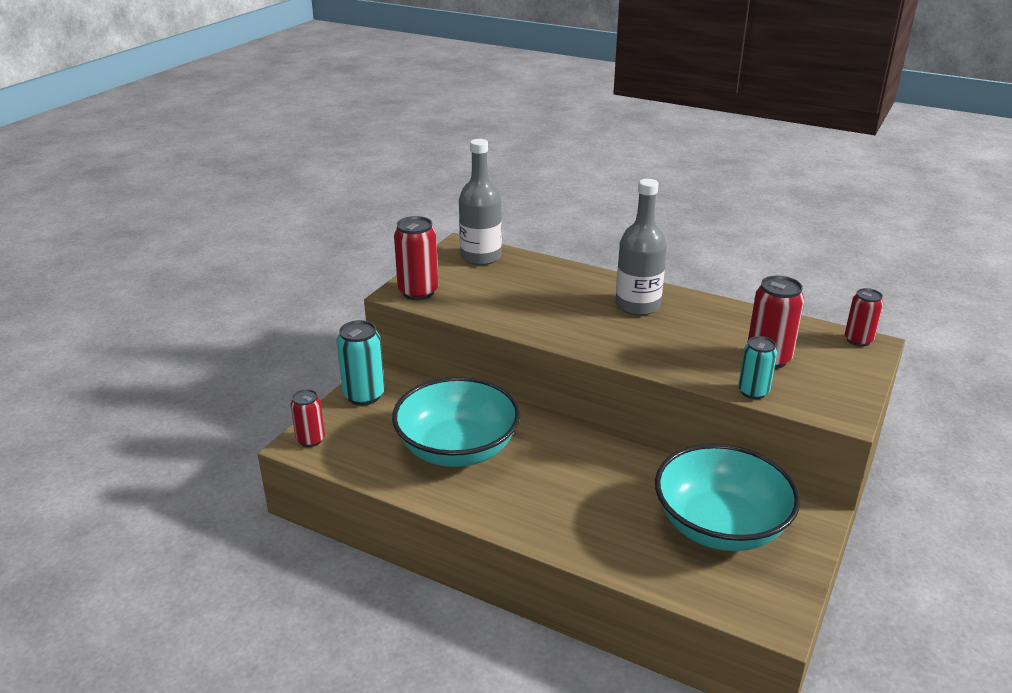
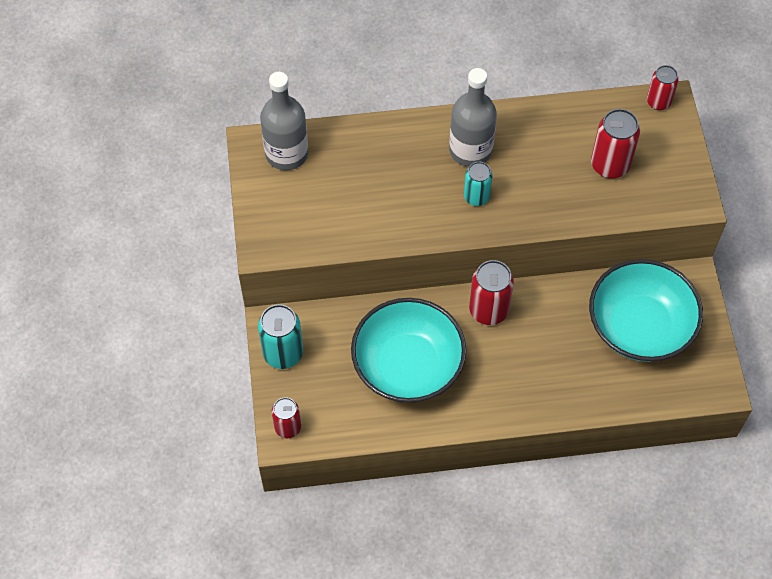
camera: 35 degrees left, 30 degrees up
(418, 292) = (277, 237): red can -> red can (488, 310)
(753, 392) = (623, 212): turquoise can -> turquoise can (476, 197)

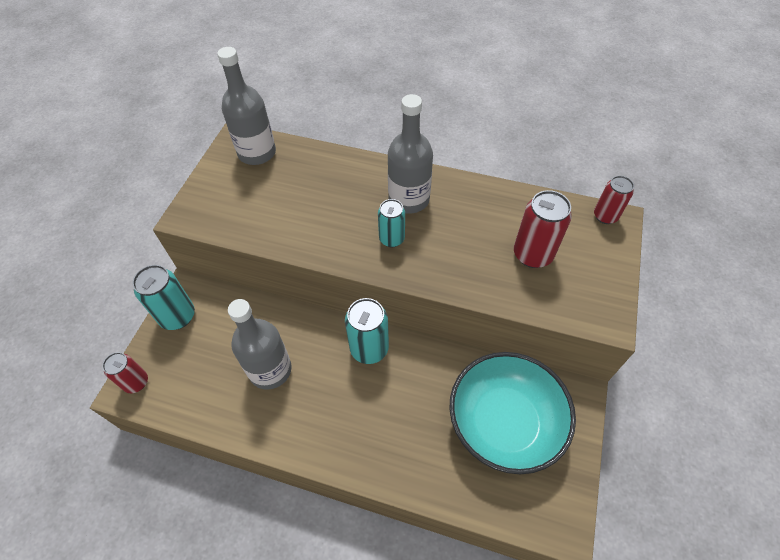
camera: 25 degrees right, 5 degrees down
(408, 366) = (270, 370): turquoise bowl -> grey bottle
(488, 310) = (369, 348): red can -> turquoise can

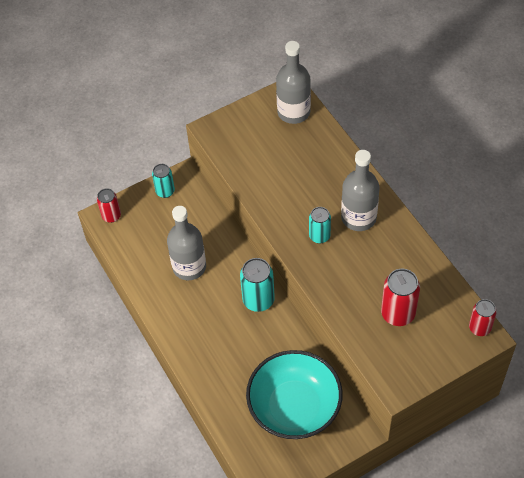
camera: 45 degrees right, 0 degrees up
(177, 316) = (165, 191): turquoise can -> turquoise can, size x0.65

